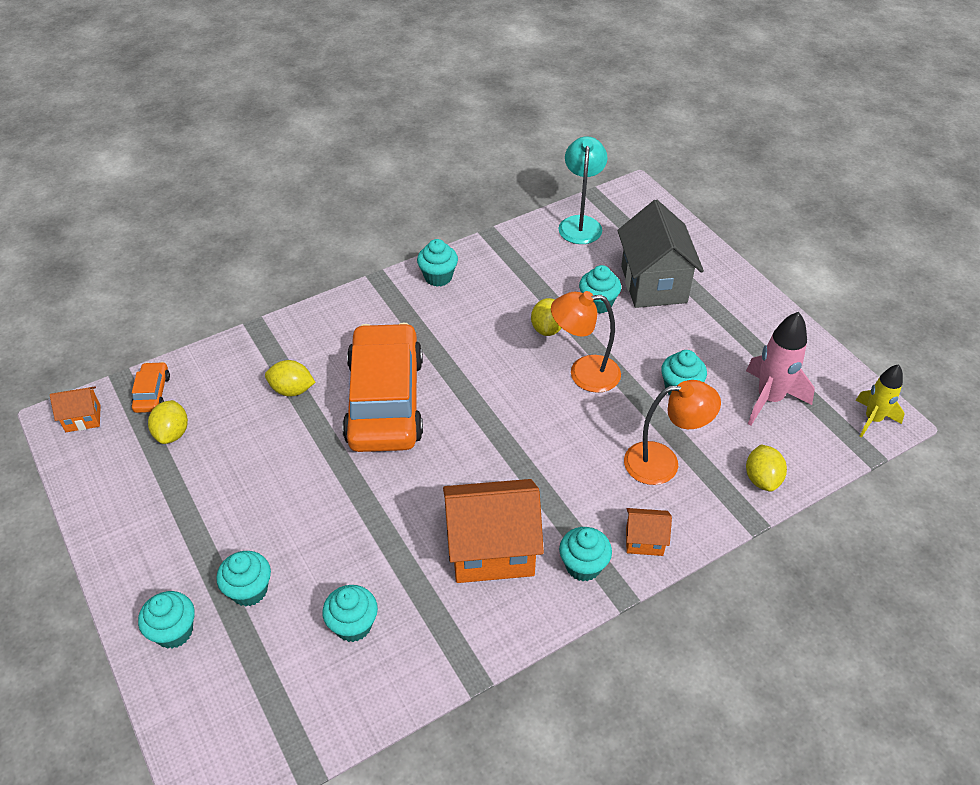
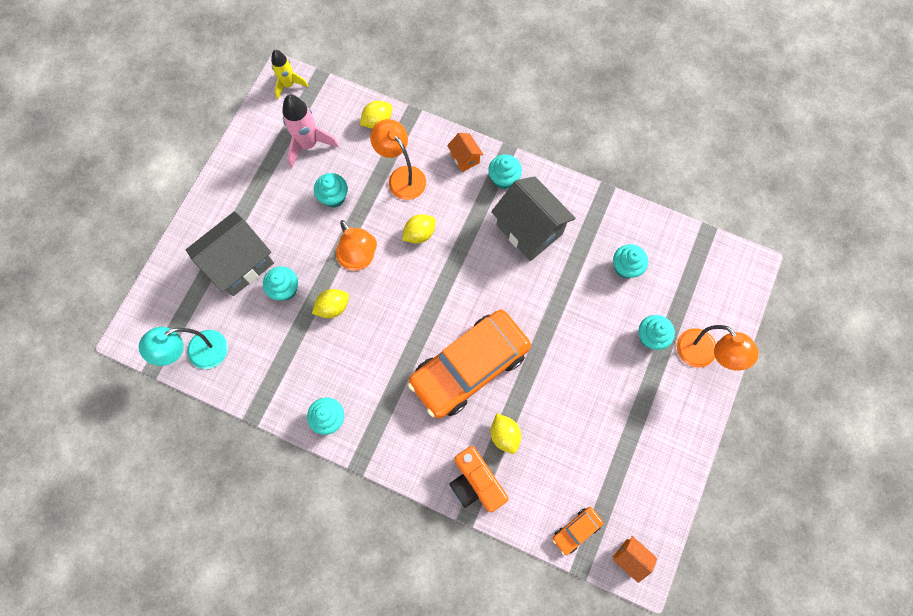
camera: 125 degrees left, 25 degrees up
(172, 433) = (594, 483): yellow lemon -> yellow lemon (419, 234)
(174, 631) = (702, 355): turquoise cupcake -> orange lamp
(275, 345) = (475, 482): none -> orange camera
(492, 550) = (529, 229): orange house -> grey house

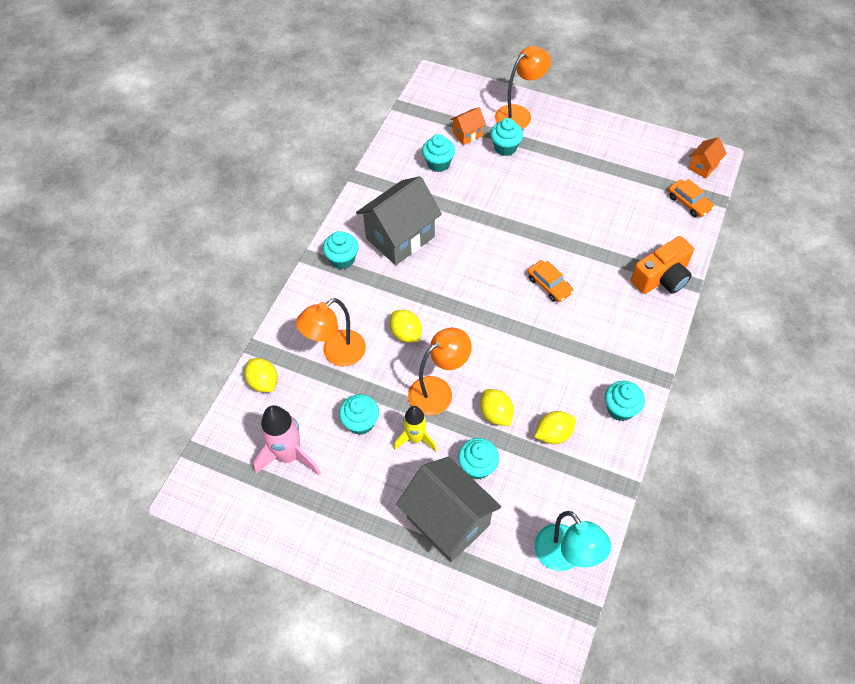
camera: 90 degrees left, 15 degrees down
(289, 85) = (202, 486): yellow rocket -> yellow rocket (415, 438)
(465, 158) = (316, 294): orange house -> orange house (467, 134)
(469, 366) = (549, 285): orange car -> orange car, size x0.40
(504, 435) = (613, 255): yellow lemon -> yellow lemon (553, 434)

